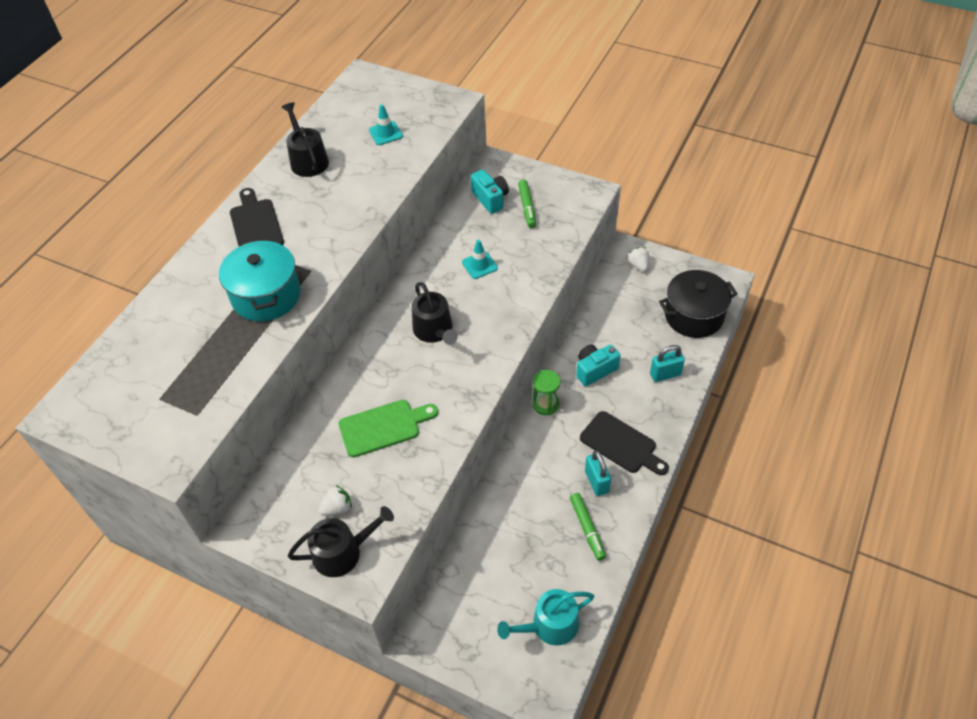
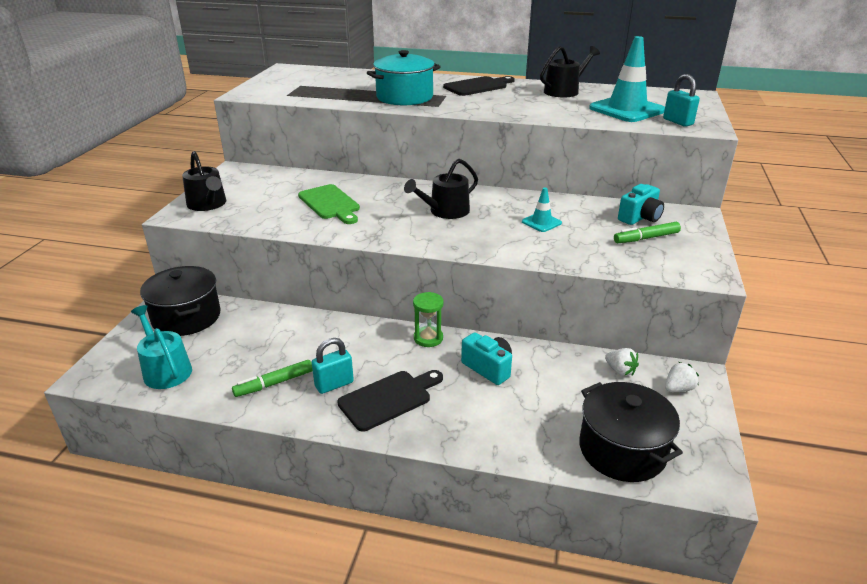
camera: 75 degrees right, 20 degrees down
(337, 508) = (249, 197): white strawberry -> white strawberry (620, 371)
(385, 133) = (627, 109): turquoise traffic cone -> turquoise traffic cone, size x2.05
(461, 615) = (186, 317): none -> black pot
(621, 444) = (388, 399): black cutting board -> black cutting board turned 150 degrees counterclockwise
(665, 374) = (506, 428): turquoise padlock -> turquoise padlock (678, 122)

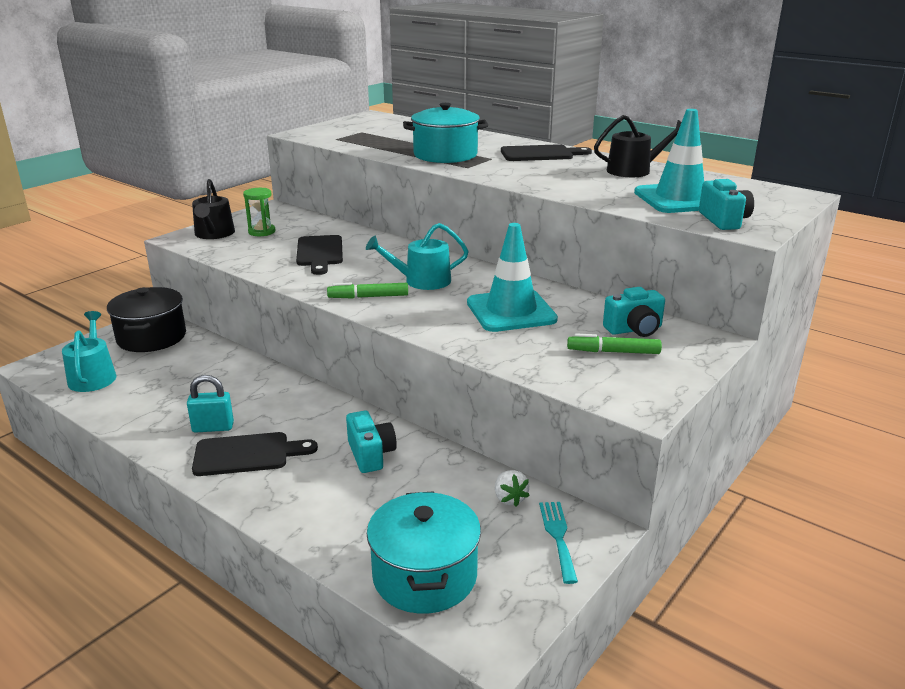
camera: 25 degrees right, 5 degrees down
(274, 383) = (164, 412): green marker -> green marker (368, 297)
(330, 203) = (320, 253): green cutting board -> black cutting board
(428, 338) = (341, 410): green hourglass -> green hourglass (262, 232)
(445, 211) = (421, 281): black watering can -> turquoise watering can
(541, 222) = (511, 311): turquoise traffic cone -> turquoise traffic cone, size x2.05
(622, 450) = (425, 576): black pot -> turquoise pot
(678, 122) = (724, 220): turquoise padlock -> turquoise camera
(678, 389) = (558, 537): white strawberry -> turquoise fork

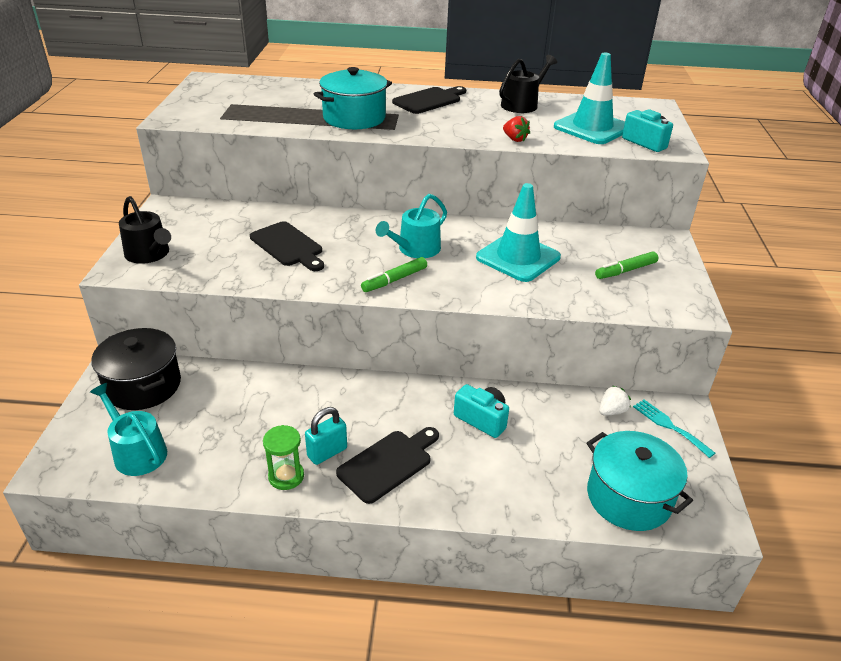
camera: 35 degrees left, 10 degrees up
(262, 232) = (197, 237): green hourglass -> green hourglass (286, 476)
(509, 498) = (611, 411): white strawberry -> white strawberry turned 75 degrees counterclockwise
(572, 193) = (514, 139): none -> red strawberry
(634, 329) = (614, 246): turquoise camera -> none

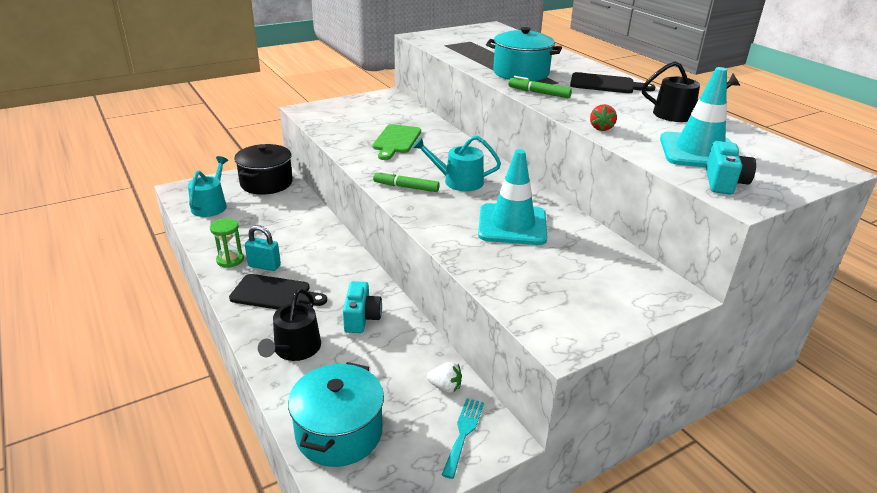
camera: 55 degrees right, 5 degrees down
(149, 254) = (330, 110): black watering can -> black watering can (294, 349)
(288, 246) = (396, 141): black cutting board -> green cutting board
(625, 270) = (574, 284): green marker -> green marker (539, 93)

